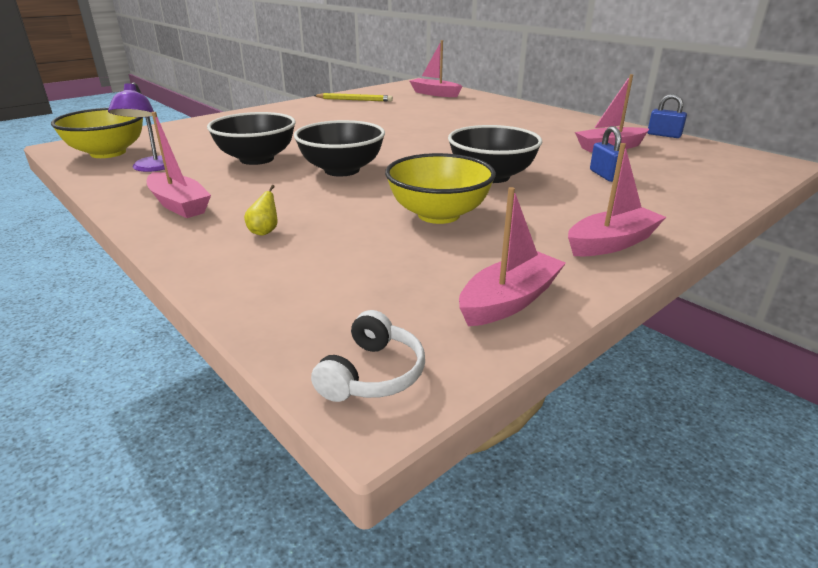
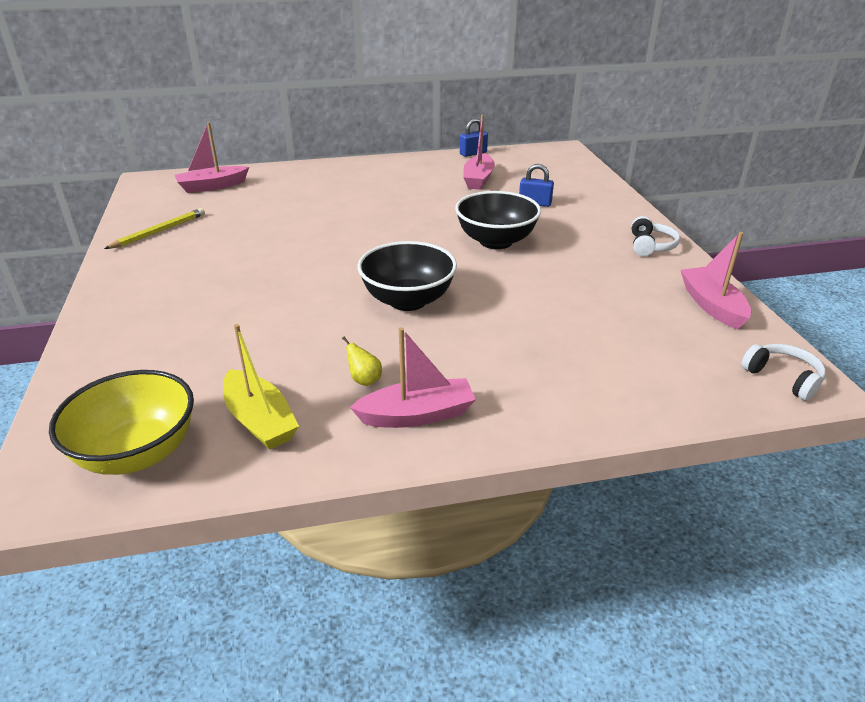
camera: 60 degrees left, 5 degrees up
(151, 168) = (260, 420): purple lamp -> yellow boat
(257, 159) = (314, 340): black bowl -> none
(264, 231) = (532, 375): yellow pear -> yellow pear (364, 380)
(438, 215) = (558, 287): yellow bowl -> none
(611, 243) = (650, 246): pink boat -> white headphones

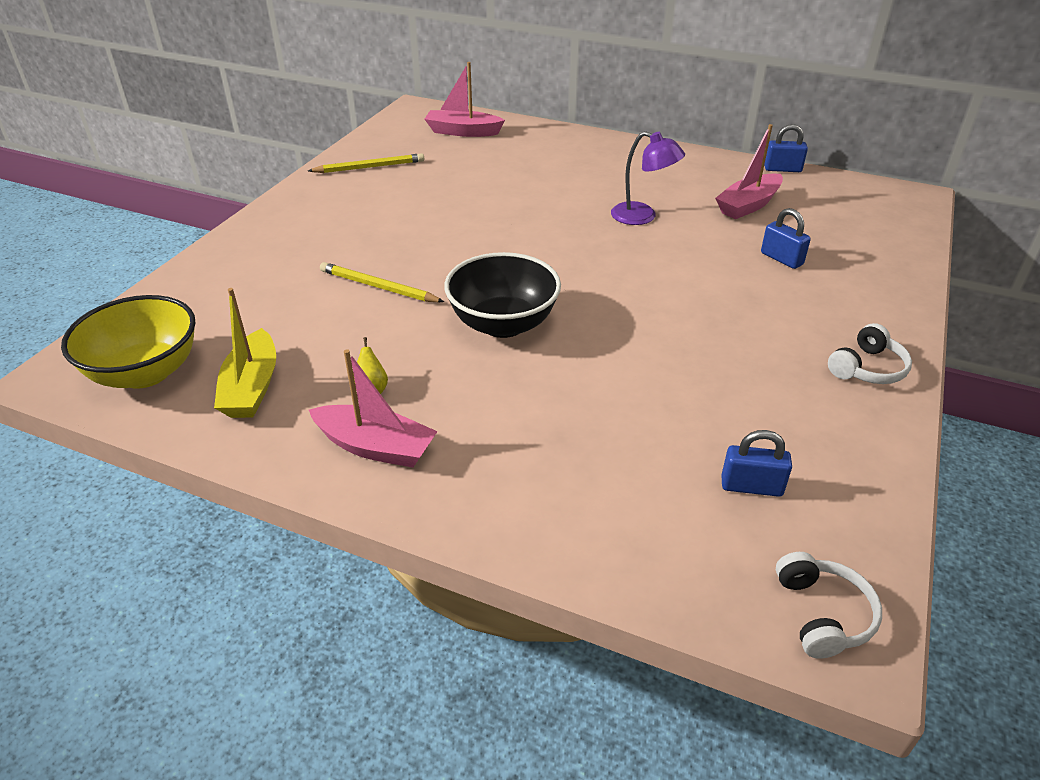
camera: 35 degrees right, 5 degrees up
(279, 311) = (378, 287): none -> yellow pencil
(420, 205) = (642, 217): none -> purple lamp
(496, 241) = (675, 291): black bowl -> none
(671, 331) = (751, 486): none -> blue padlock
(712, 305) = (849, 479): pink boat -> none

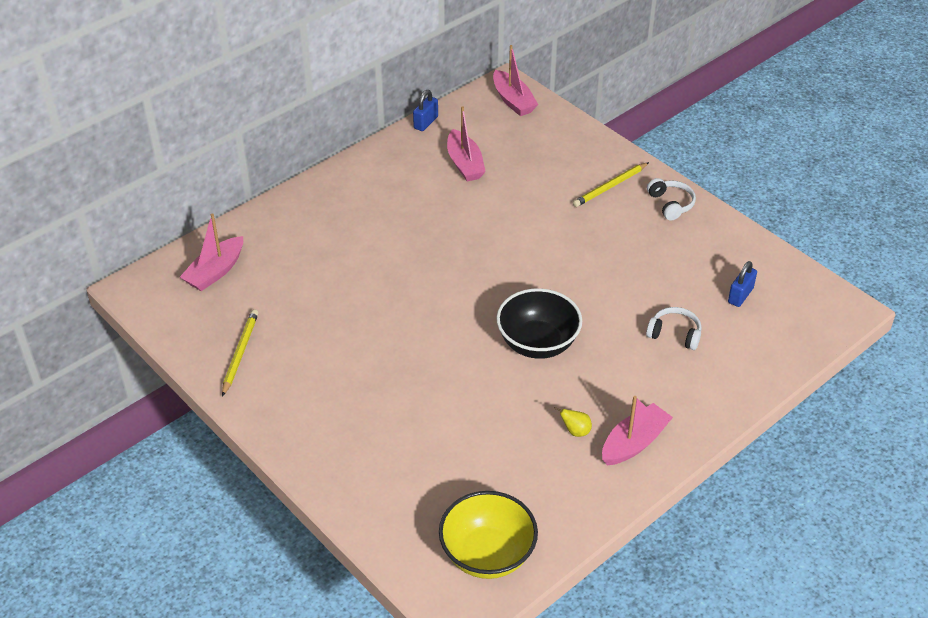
camera: 65 degrees left, 5 degrees up
(252, 387) = (539, 494): yellow boat -> none
(378, 287) = (450, 397): yellow pencil -> yellow pencil (610, 187)
(642, 217) = (444, 222): purple lamp -> none
(781, 259) = (542, 182): blue padlock -> none
(822, 614) = (829, 310): white headphones -> white headphones (674, 334)
(893, 207) = (513, 101): none -> pink boat

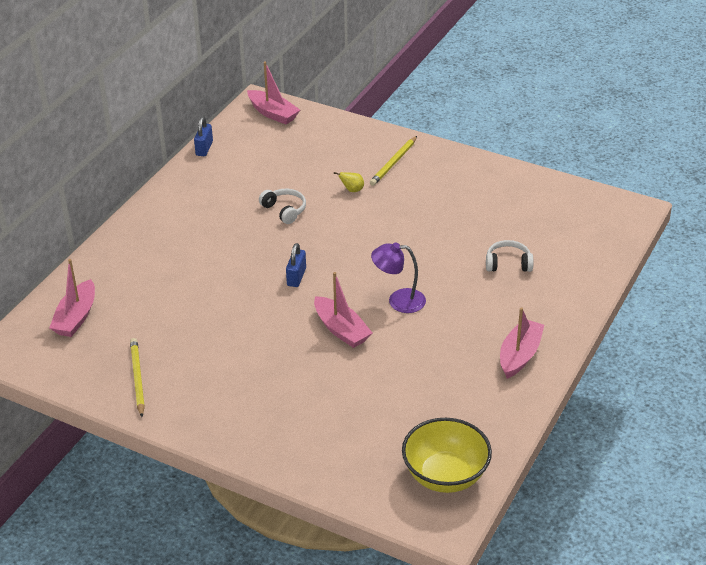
camera: 20 degrees left, 5 degrees down
(465, 164) = (258, 174): pink boat -> pink boat (341, 330)
(537, 343) = (398, 300): black bowl -> purple lamp
(575, 431) = (467, 360): yellow pear -> yellow pear (352, 190)
(671, 204) = (451, 164): white headphones -> white headphones (284, 210)
(740, 295) = (545, 221): blue padlock -> blue padlock (296, 277)

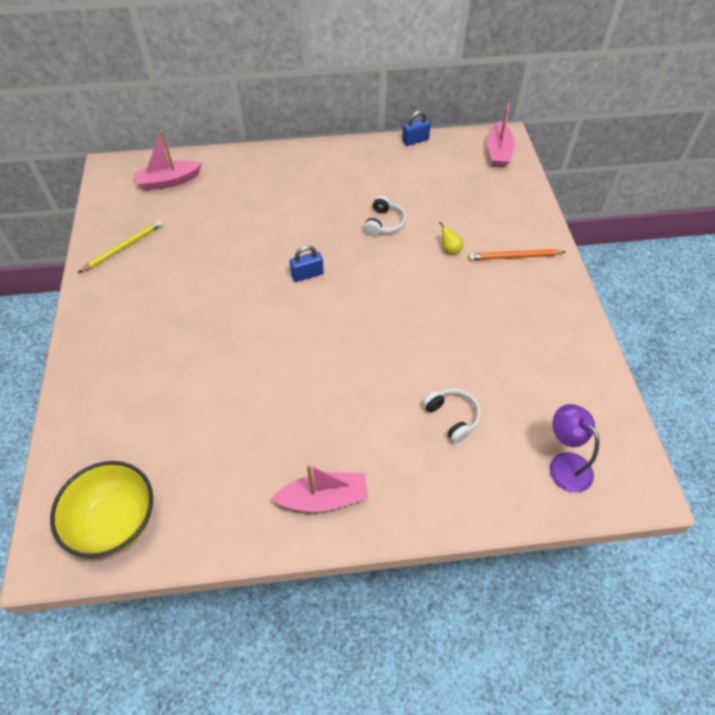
camera: 55 degrees right, 15 degrees up
(341, 330) = (262, 339): pink boat -> none
(394, 163) = (514, 257): yellow pencil -> orange pencil
(398, 300) = (331, 359): purple lamp -> purple lamp (564, 464)

